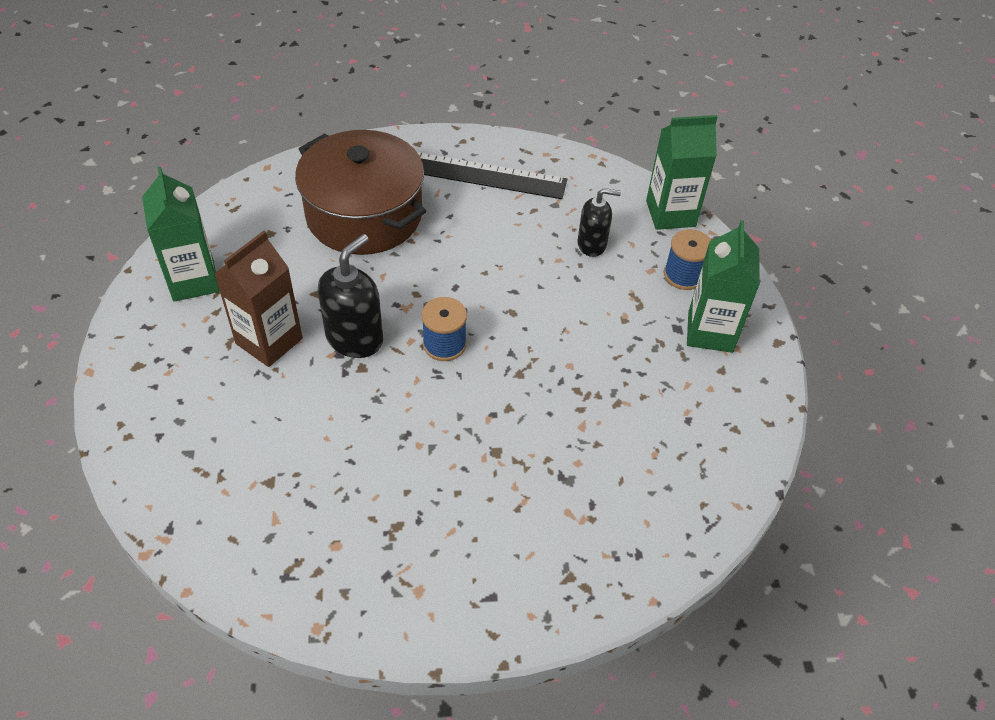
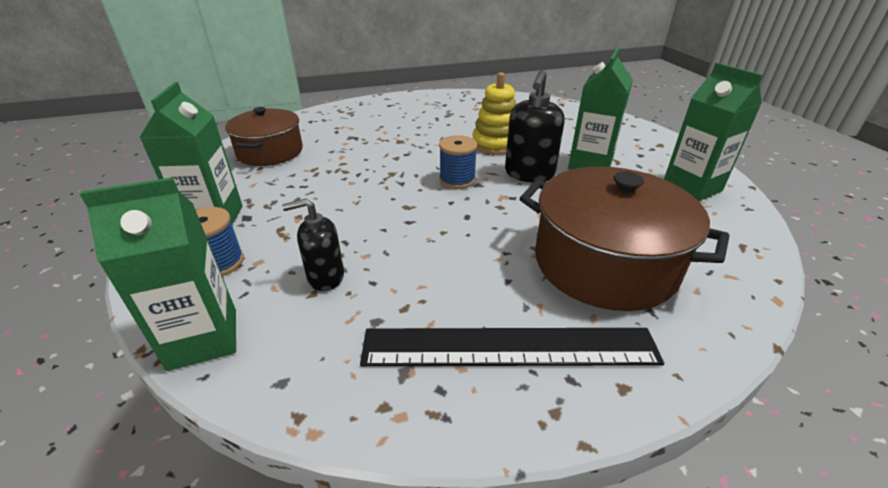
camera: 170 degrees right, 15 degrees down
(269, 341) = (590, 165): brown carton -> green carton
(361, 413) = (495, 144): none -> yellow stacking toy
(683, 457) = (270, 152): none -> brown pot

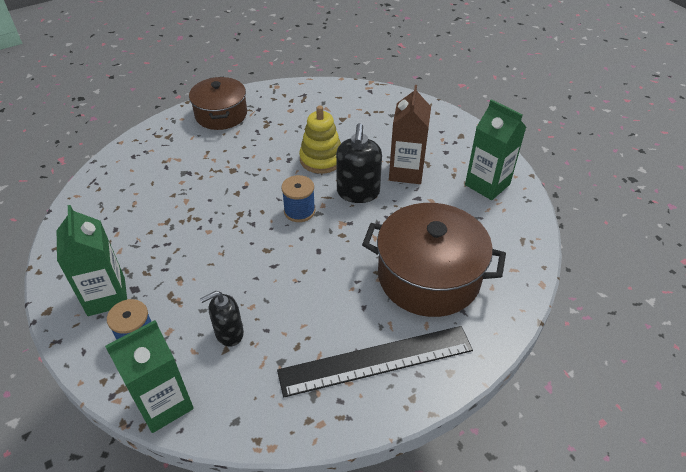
camera: 15 degrees left, 10 degrees up
(270, 152) = (115, 207): brown pot -> brown pot (221, 115)
(590, 165) = (406, 172): green carton -> brown carton

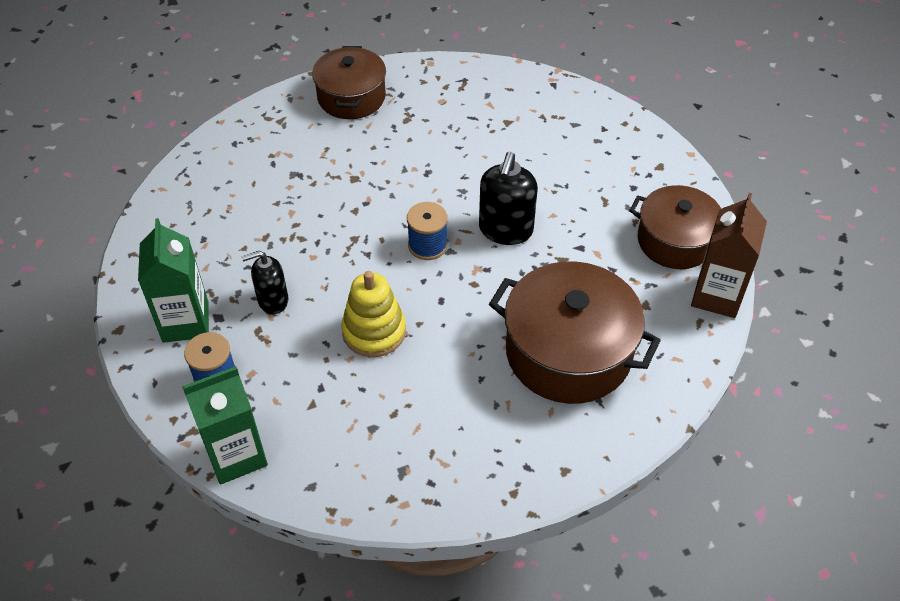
camera: 10 degrees right, 5 degrees up
(229, 333) = (318, 386): black soap dispenser -> black soap dispenser (272, 300)
(321, 159) = (468, 178): yellow stacking toy -> yellow stacking toy (374, 331)
(376, 360) = (481, 444): black ruler -> none
(406, 172) = (574, 209): brown carton -> brown carton (717, 296)
(487, 184) = (675, 241): green carton -> brown pot

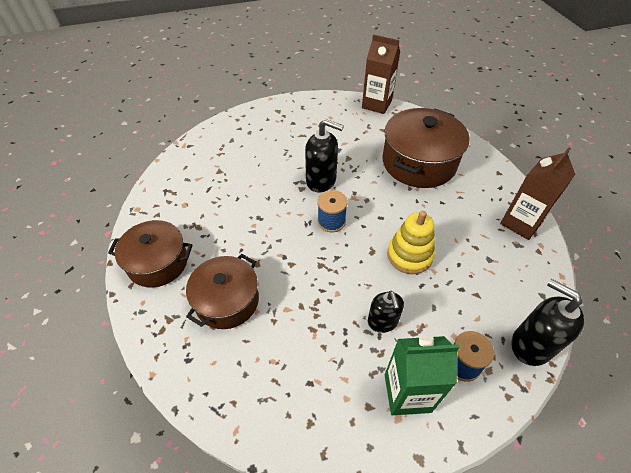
camera: 85 degrees left, 0 degrees up
(236, 455) = (530, 345): green carton -> black soap dispenser
(447, 483) = (520, 223): none -> brown carton
(675, 241) = (337, 113): brown pot -> brown pot (227, 301)

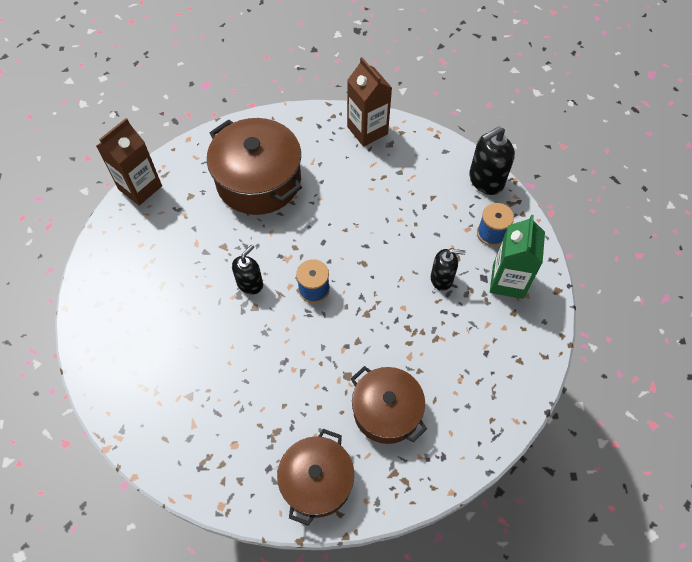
camera: 75 degrees left, 10 degrees up
(321, 180) = (250, 283): black soap dispenser -> black soap dispenser, size x0.66
(409, 255) = (377, 233): yellow stacking toy -> none

